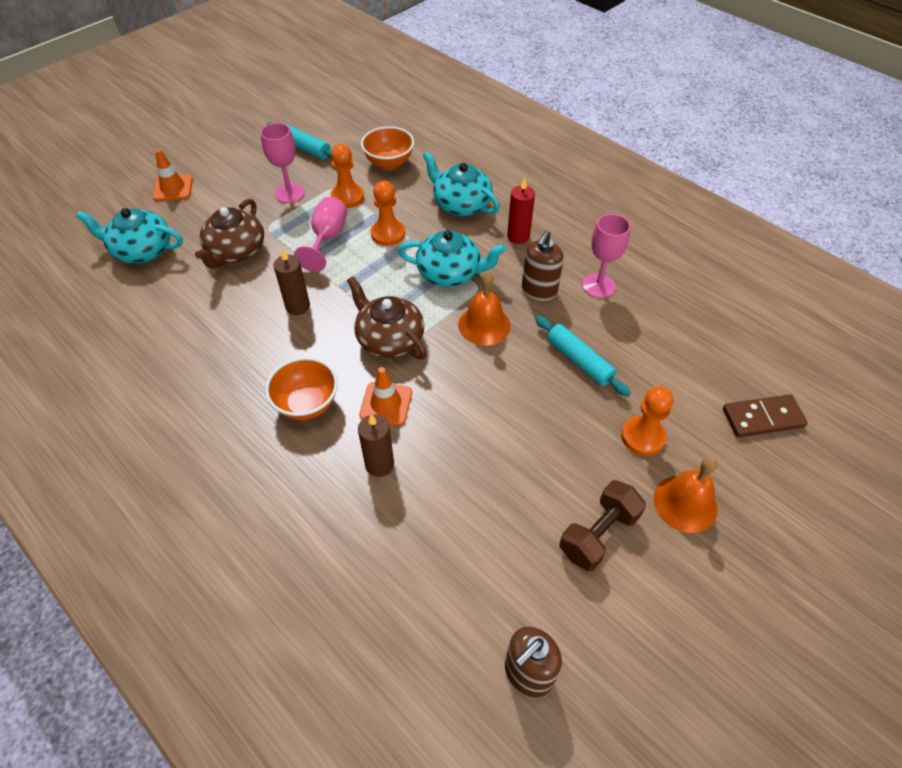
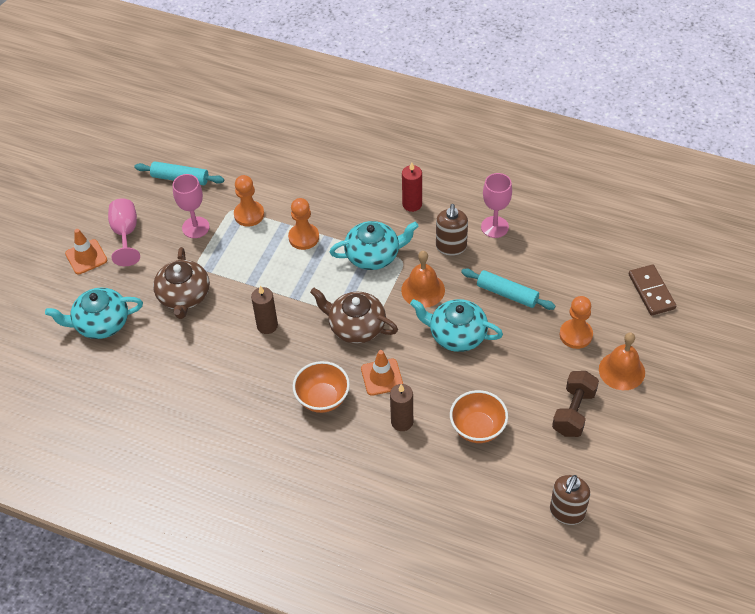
camera: 20 degrees left, 0 degrees up
(327, 239) = (255, 259): pink goblet -> pink goblet (126, 234)
(389, 163) = (266, 169): orange bowl -> orange bowl (477, 428)
(461, 204) = (350, 190): turquoise teapot -> turquoise teapot (456, 335)
(762, 418) = (651, 291): brown domino -> brown domino turned 75 degrees counterclockwise

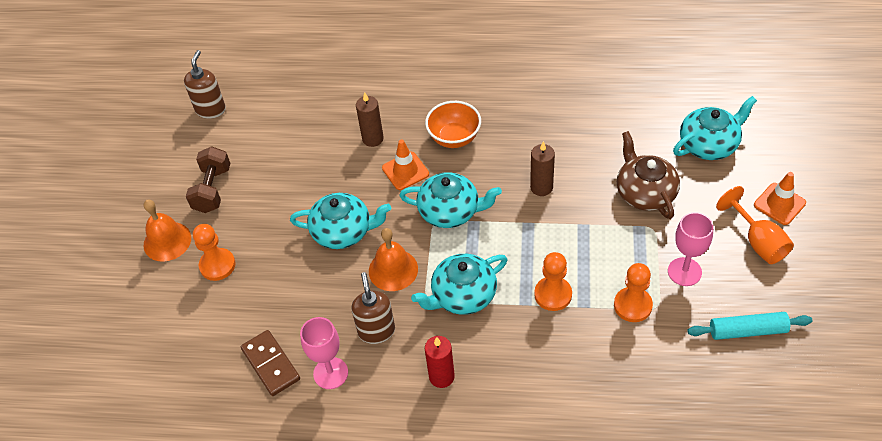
camera: 165 degrees right, 0 degrees up
(126, 234) = (757, 241): pink goblet -> orange goblet
(356, 326) = (450, 211): brown teapot -> turquoise teapot
(477, 428) = (301, 152): orange bowl -> none
(507, 294) = (299, 291): turquoise rolling pin -> none
(651, 291) = (135, 339): brown domino -> brown domino (270, 364)

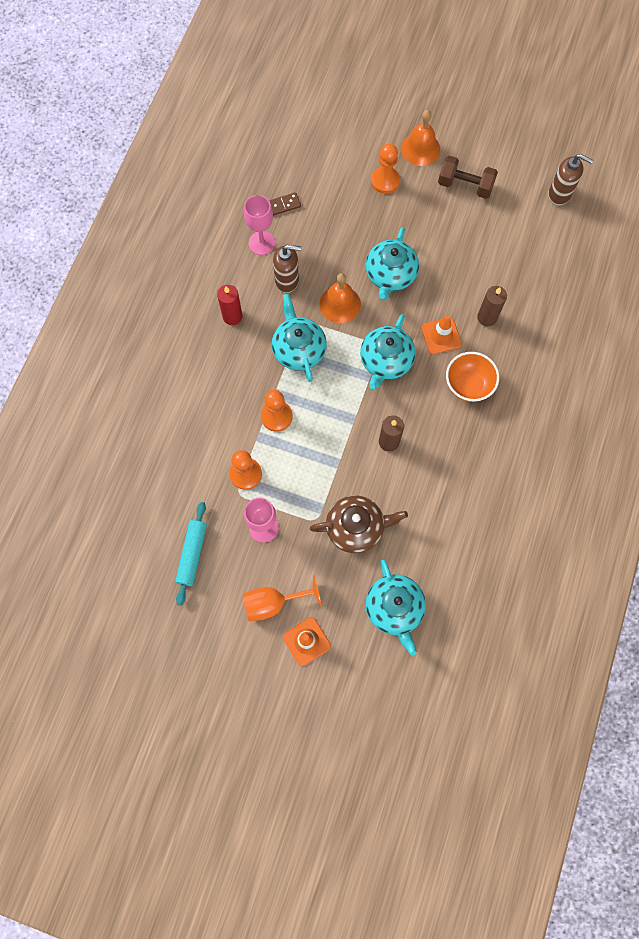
camera: 100 degrees right, 20 degrees up
(270, 364) = (283, 205): brown domino -> brown domino, size x0.65

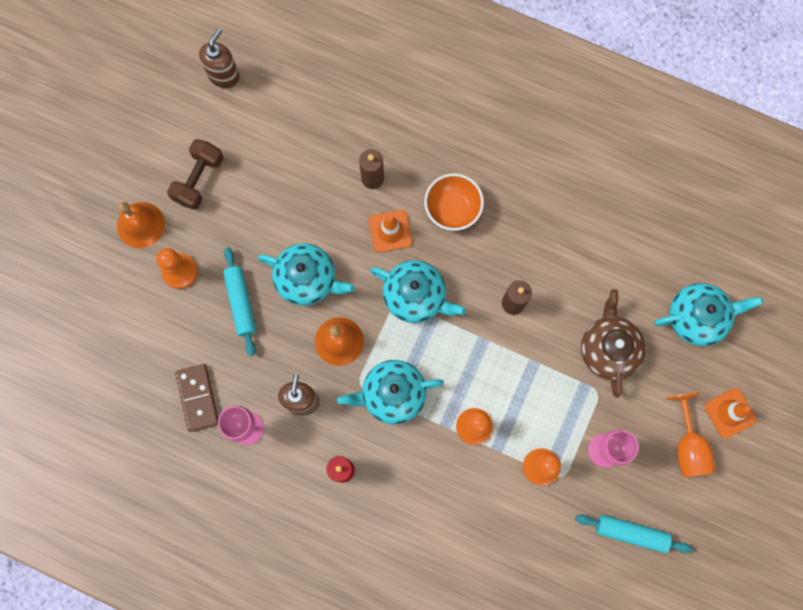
camera: 85 degrees left, 5 degrees up
(283, 205) = (197, 398): brown domino -> brown domino, size x1.54
(364, 228) = (241, 303): none -> turquoise rolling pin

